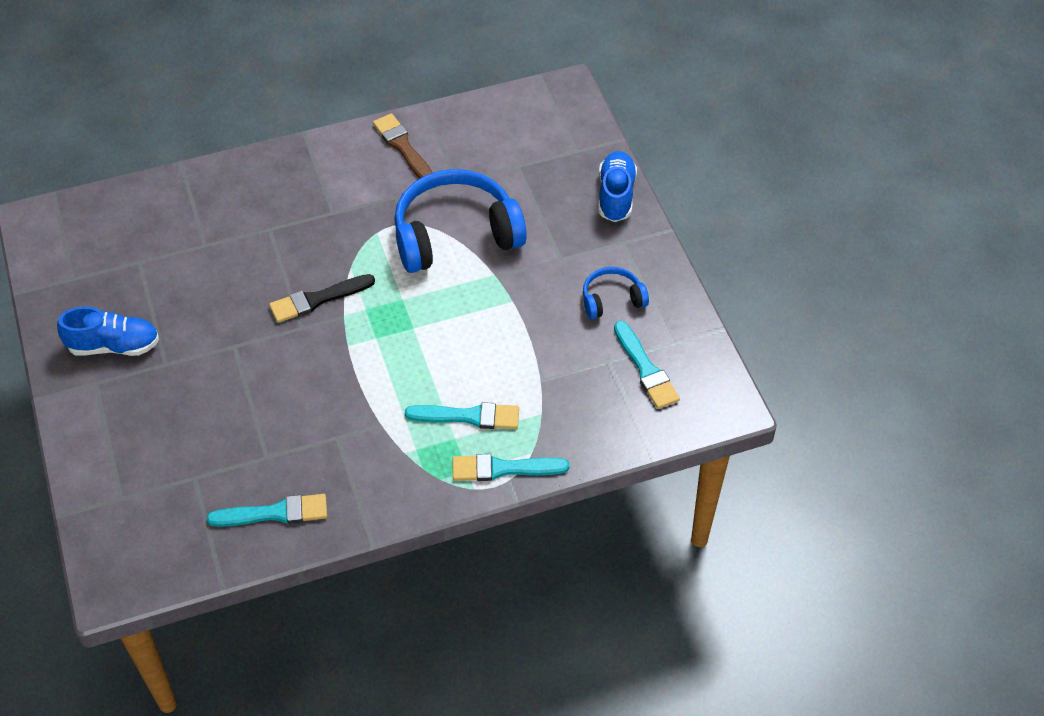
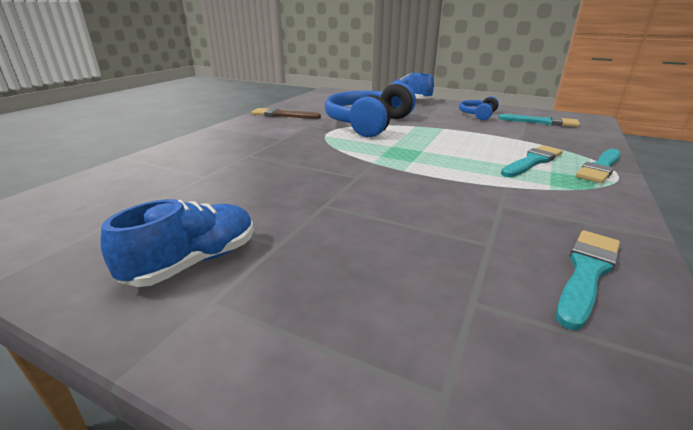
camera: 45 degrees left, 25 degrees down
(317, 299) = (342, 164): black brush -> none

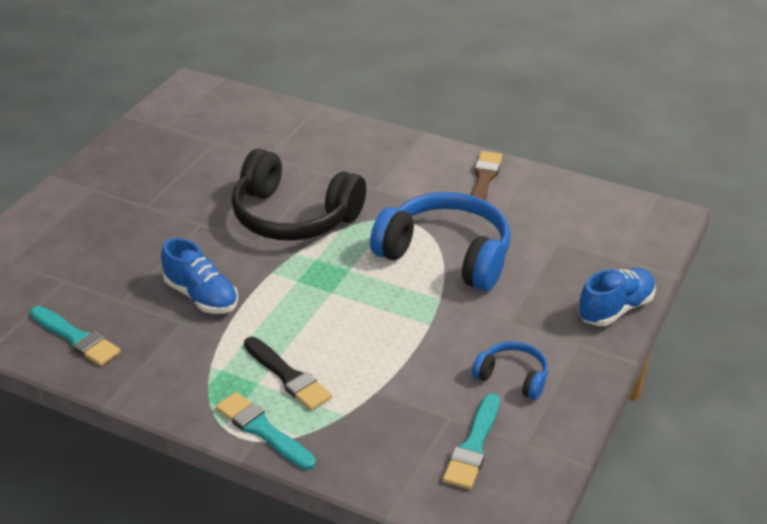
camera: 90 degrees right, 10 degrees up
(194, 262) = (133, 177): blue shoe -> blue shoe (201, 296)
(317, 164) = (293, 216): none -> black headphones
(532, 161) = (288, 376): turquoise brush -> black brush

